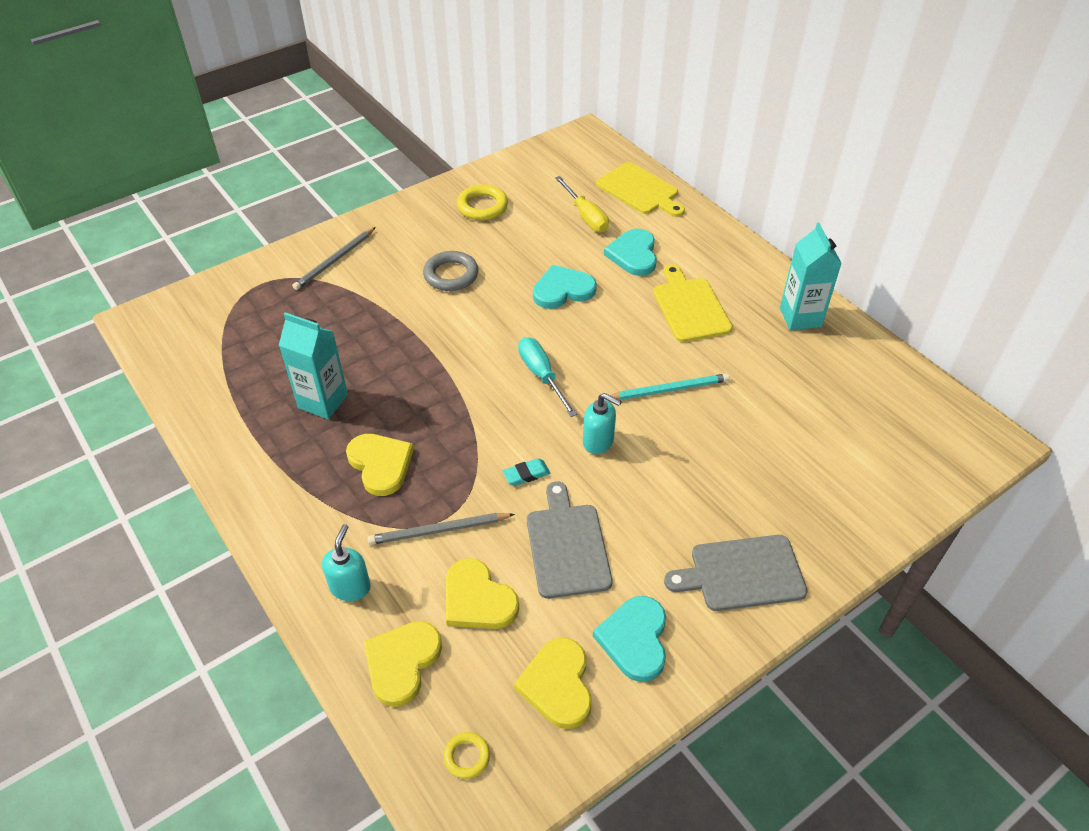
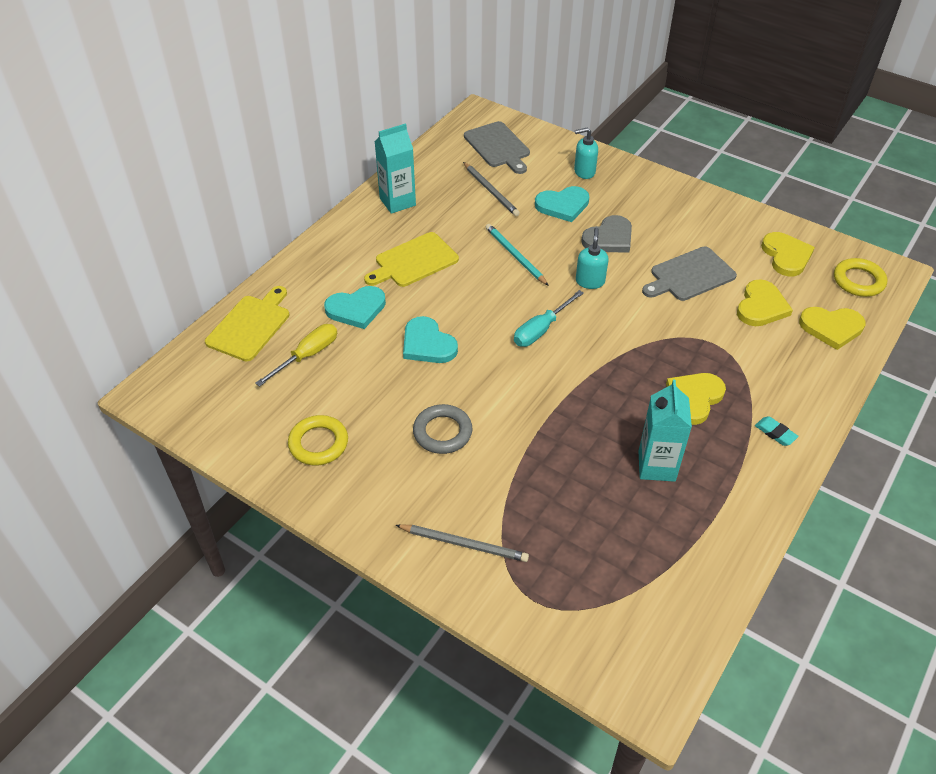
camera: 110 degrees left, 0 degrees up
(350, 587) = (804, 374): turquoise soap dispenser -> turquoise soap dispenser (584, 172)
(438, 530) = (726, 343): grey pencil -> grey pencil (491, 191)
(467, 757) = (858, 281): yellow ring -> yellow ring, size x1.78
(526, 474) = (645, 311): turquoise eraser -> turquoise eraser (775, 433)
(558, 685) = (786, 256): yellow heart -> yellow heart turned 75 degrees counterclockwise
(635, 639) = (732, 232): turquoise heart -> turquoise heart (563, 205)
(670, 489) = (609, 238): none -> grey heart
(742, 574) = (653, 197): grey cutting board -> grey cutting board (498, 146)

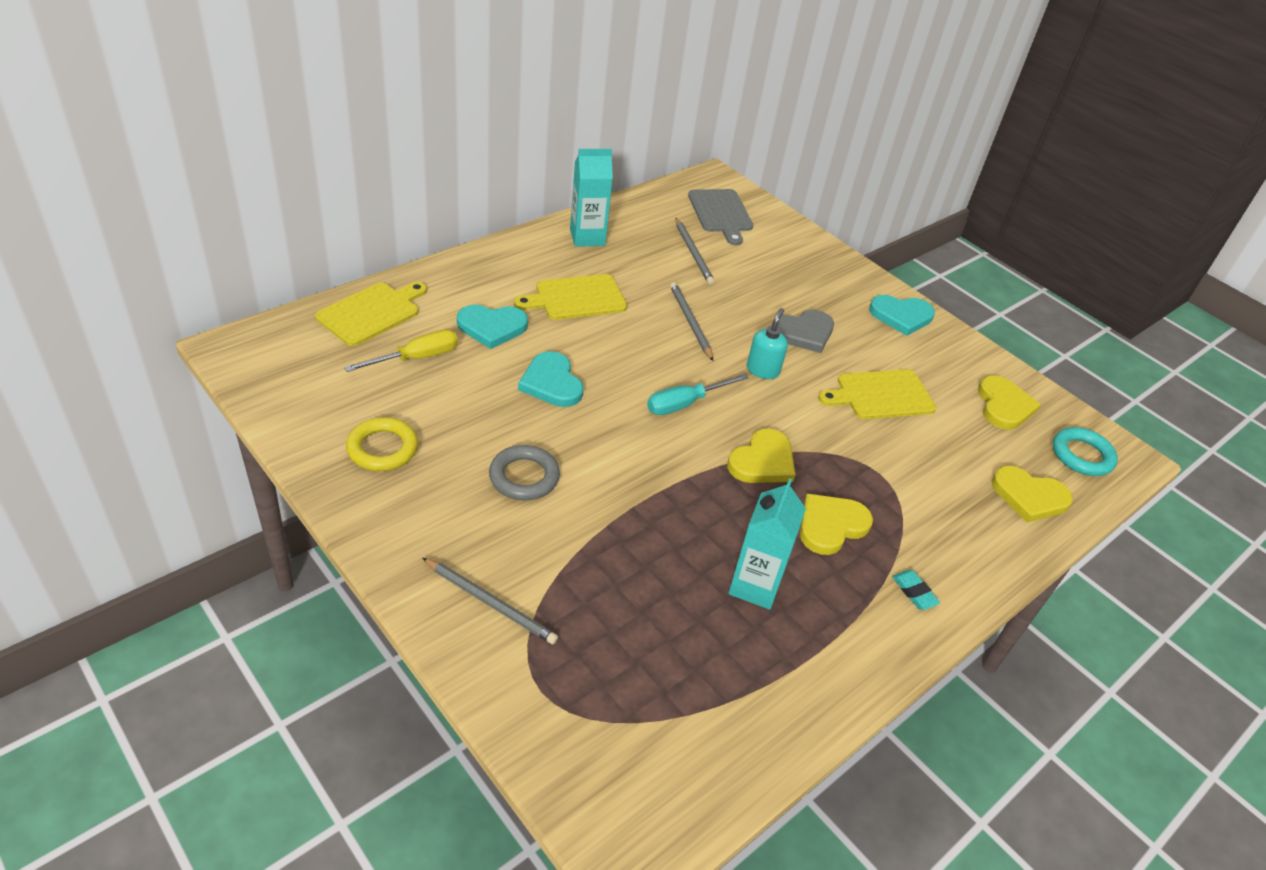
camera: 10 degrees right, 5 degrees down
(515, 256) = (690, 322): turquoise pencil -> grey pencil
(563, 205) = (766, 287): turquoise heart -> turquoise heart (901, 316)
(584, 172) = (804, 261): turquoise soap dispenser -> none
(690, 275) = (881, 395): grey cutting board -> yellow cutting board
(761, 306) = (952, 450): yellow heart -> yellow heart (762, 461)
(858, 281) = (1082, 455): yellow ring -> turquoise ring

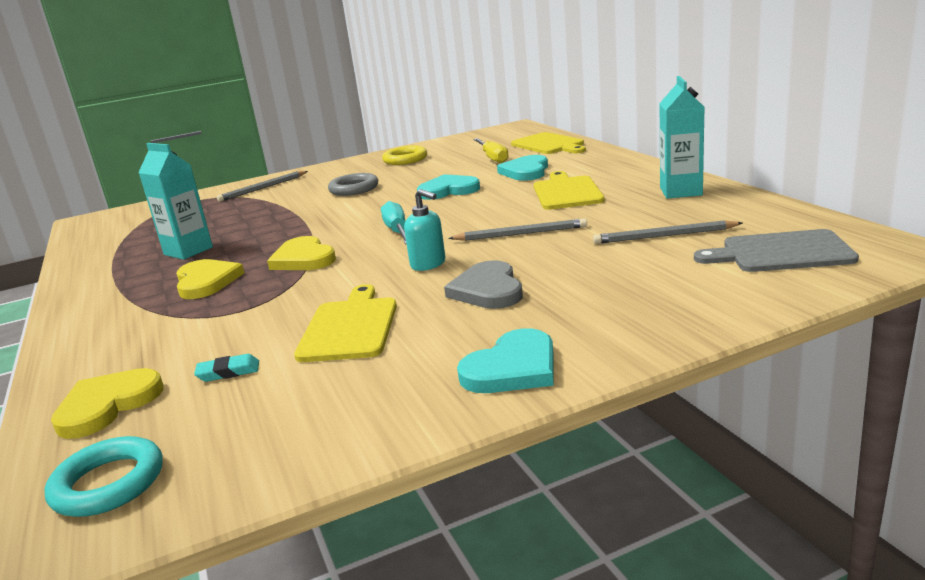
camera: 115 degrees right, 20 degrees down
(901, 316) = (512, 368): turquoise heart -> turquoise heart turned 150 degrees counterclockwise
(914, 592) = (101, 310): turquoise eraser -> turquoise eraser (228, 372)
(1004, 406) = (264, 427): yellow heart -> none

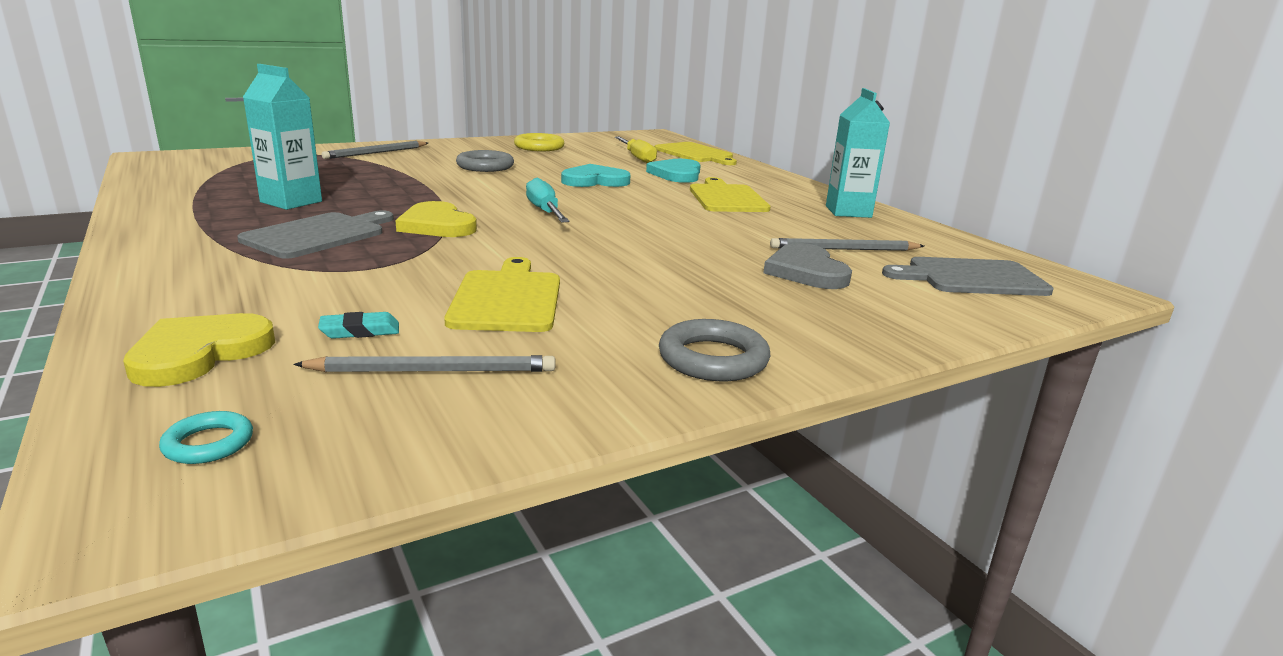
camera: 10 degrees left, 0 degrees up
(108, 483) = (208, 443): turquoise ring -> turquoise ring, size x0.56
(206, 282) = (318, 235): yellow heart -> grey cutting board
(428, 264) = (588, 247): turquoise soap dispenser -> none
(488, 290) = (663, 278): grey heart -> grey heart (806, 271)
(512, 368) = (713, 359): turquoise heart -> grey ring
(521, 234) = (687, 230): grey pencil -> grey pencil (434, 371)

